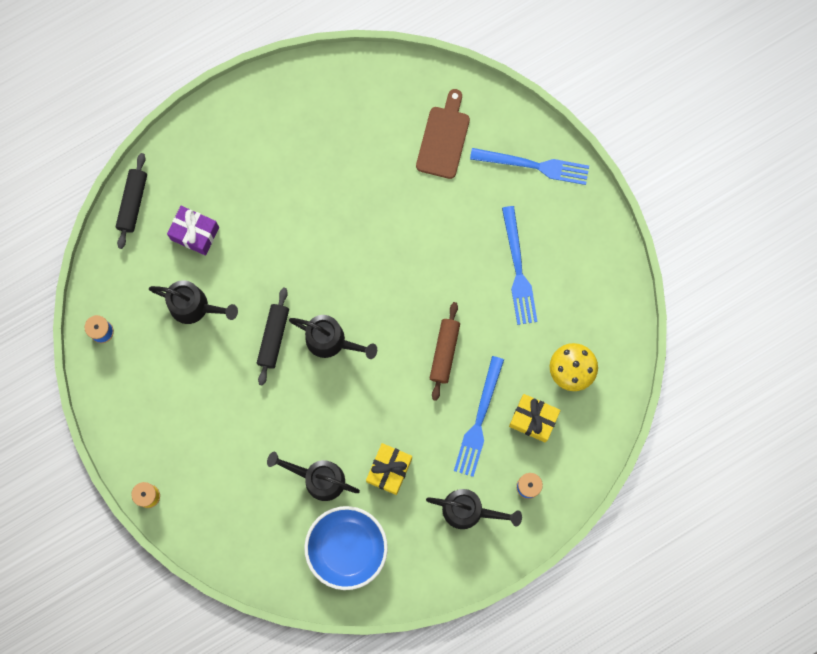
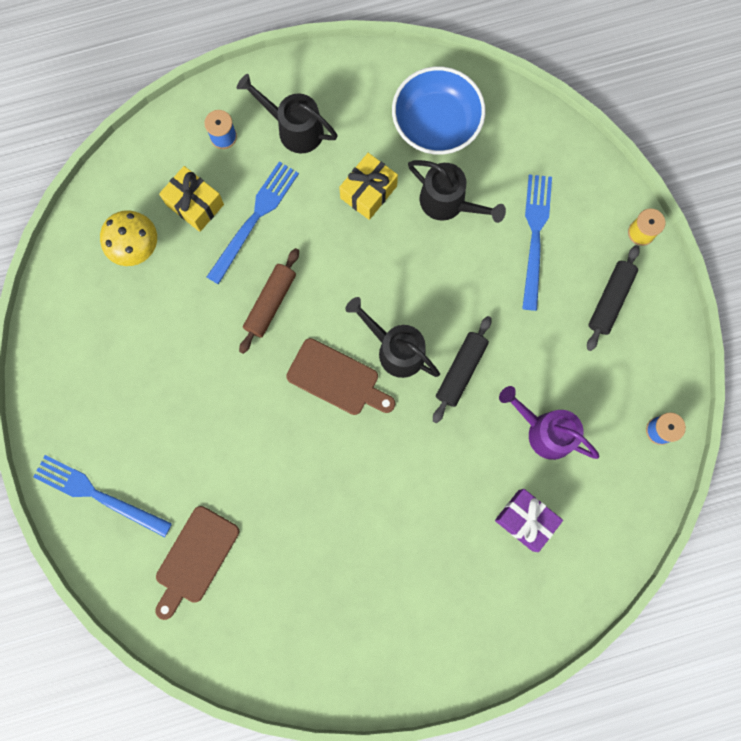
camera: 165 degrees left, 0 degrees up
(133, 203) = (593, 579): black rolling pin -> black rolling pin (610, 300)
(195, 307) = (544, 431): black watering can -> purple watering can
(372, 304) = (337, 379): none -> brown cutting board
(518, 270) = (158, 374): blue fork -> blue fork (535, 236)

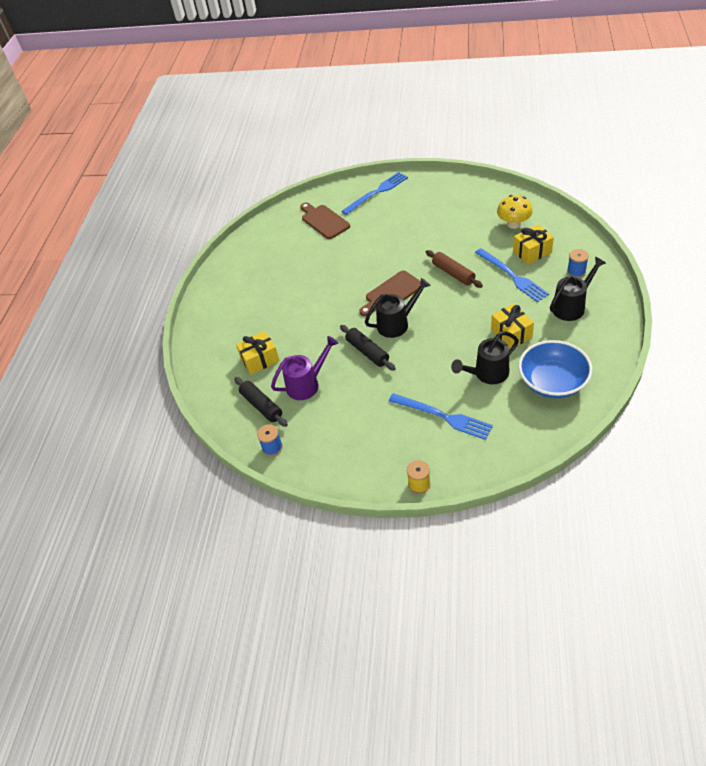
camera: 120 degrees right, 30 degrees down
(525, 520) = (260, 360): purple gift -> yellow gift
(610, 300) = (376, 447): black rolling pin -> black rolling pin (261, 406)

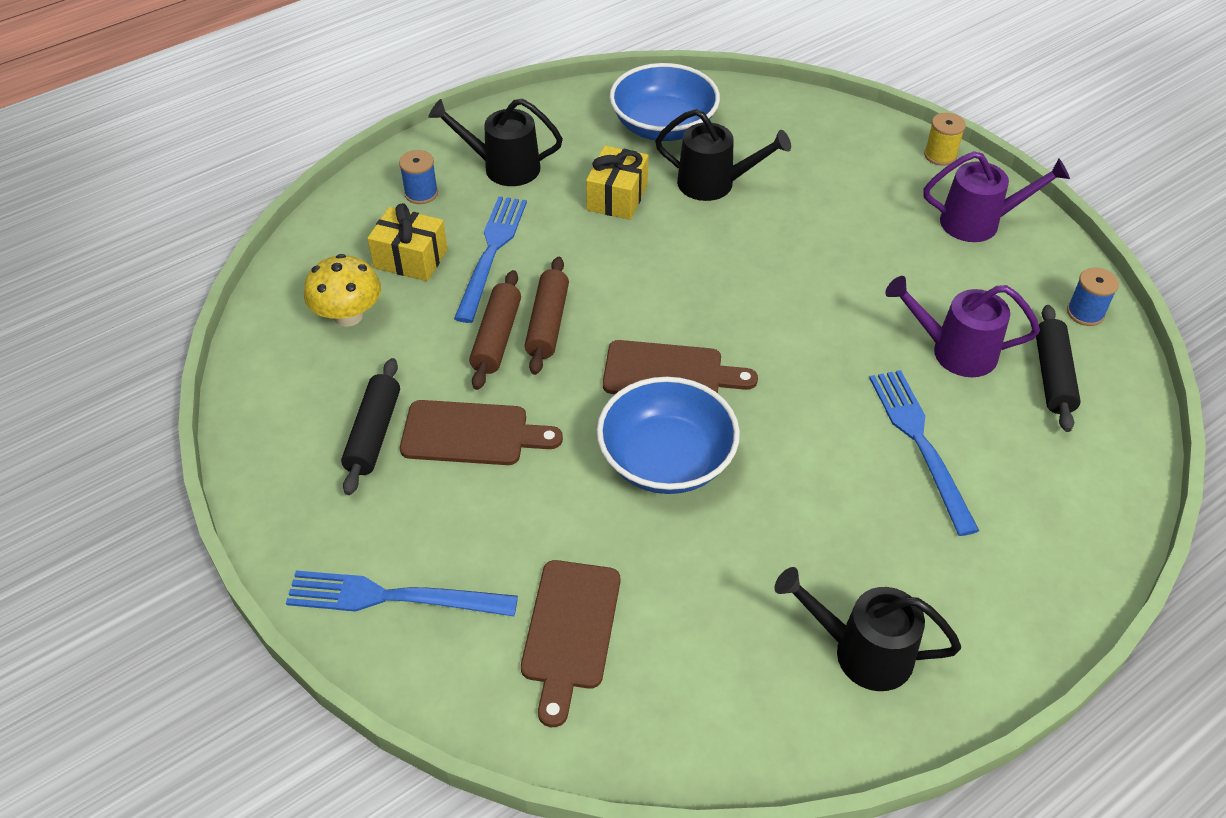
camera: 140 degrees left, 0 degrees up
(260, 360) = (991, 446): yellow gift -> none
(356, 271) = (666, 460): none -> blue bowl
(359, 457) = (979, 222): none -> purple watering can
(367, 352) = (818, 323): black rolling pin -> black rolling pin (374, 433)
(397, 323) = (726, 325): black watering can -> black watering can (861, 651)
(420, 232) = (472, 434): none -> brown cutting board
(443, 416) = (828, 186): blue fork -> blue fork (920, 443)
(460, 257) = (497, 337): none -> brown rolling pin

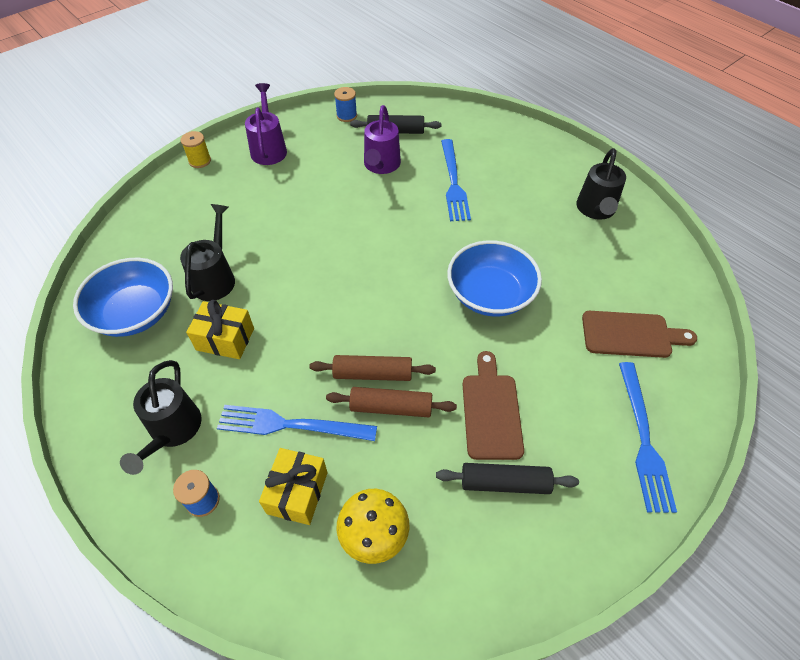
camera: 95 degrees left, 5 degrees up
(669, 373) = (414, 296): brown cutting board -> none
(920, 443) = (453, 183): blue fork -> blue fork turned 75 degrees counterclockwise

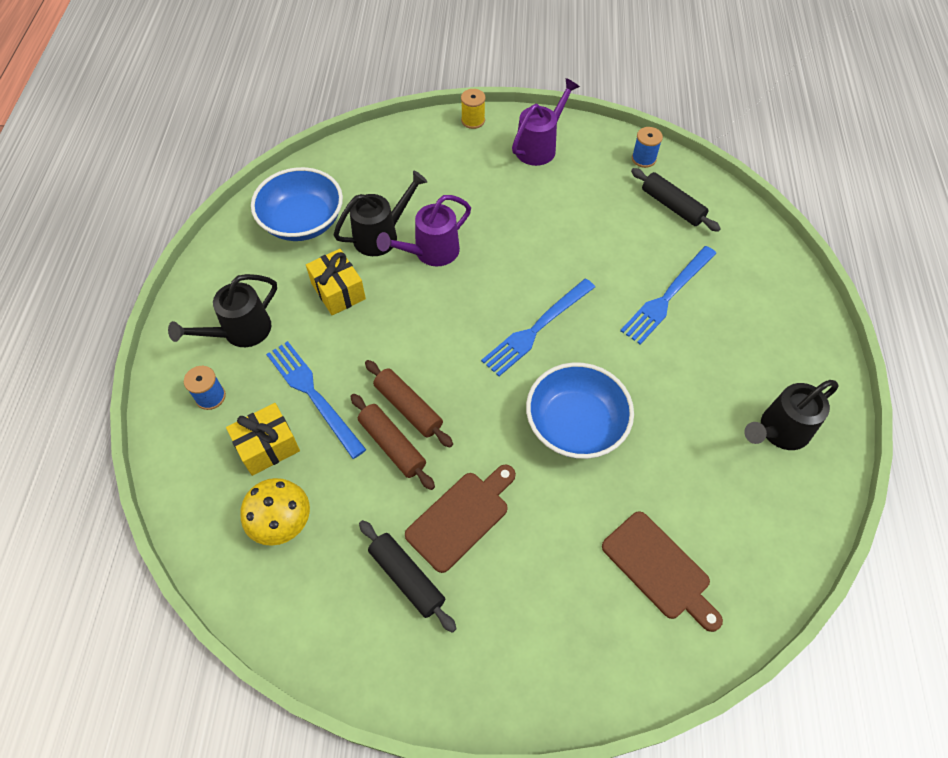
camera: 45 degrees right, 5 degrees up
(381, 166) = (618, 231): purple watering can -> purple watering can (430, 252)
(643, 439) = (555, 657): blue fork -> blue fork (536, 329)

